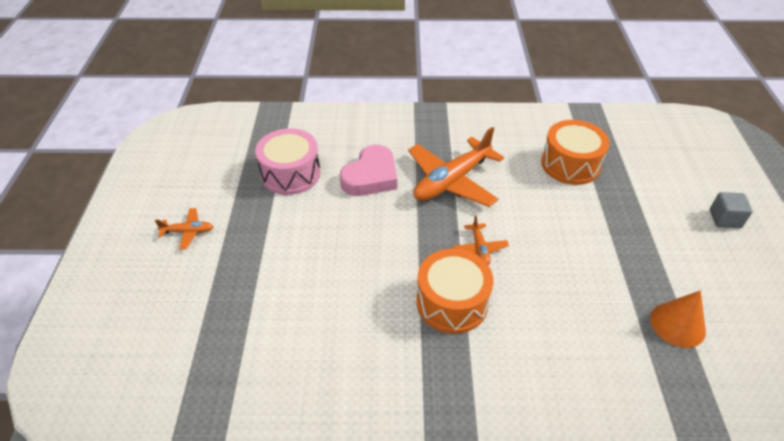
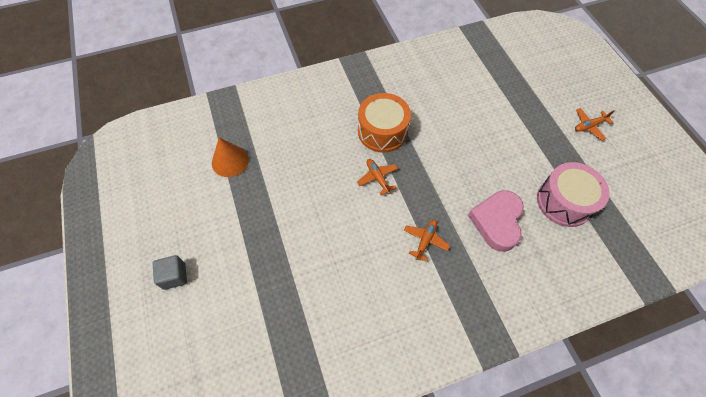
camera: 160 degrees right, 15 degrees up
(452, 181) = (425, 240): orange plane -> orange plane, size x0.46
(570, 164) = (320, 303): orange drum -> none

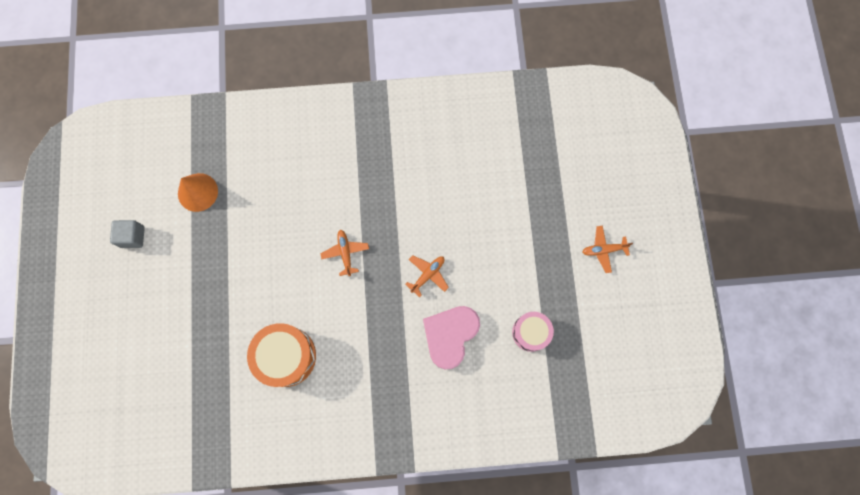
camera: 15 degrees right, 15 degrees up
(174, 276) = (117, 307): grey cube -> grey cube (132, 237)
(382, 131) = (369, 197): orange drum -> orange drum (286, 356)
(425, 240) = (369, 336): orange plane -> orange plane (427, 275)
(564, 202) = (530, 332): pink drum -> pink drum, size x0.63

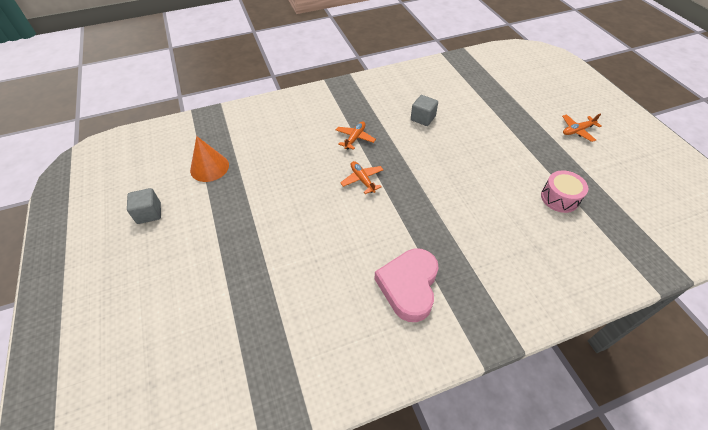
camera: 15 degrees left, 25 degrees down
(286, 356) = (336, 275): orange drum -> none
(427, 275) = (444, 178): orange plane -> orange plane (355, 138)
(442, 182) = (423, 118): none -> grey cube
(450, 335) = (489, 218): pink heart -> pink heart (409, 286)

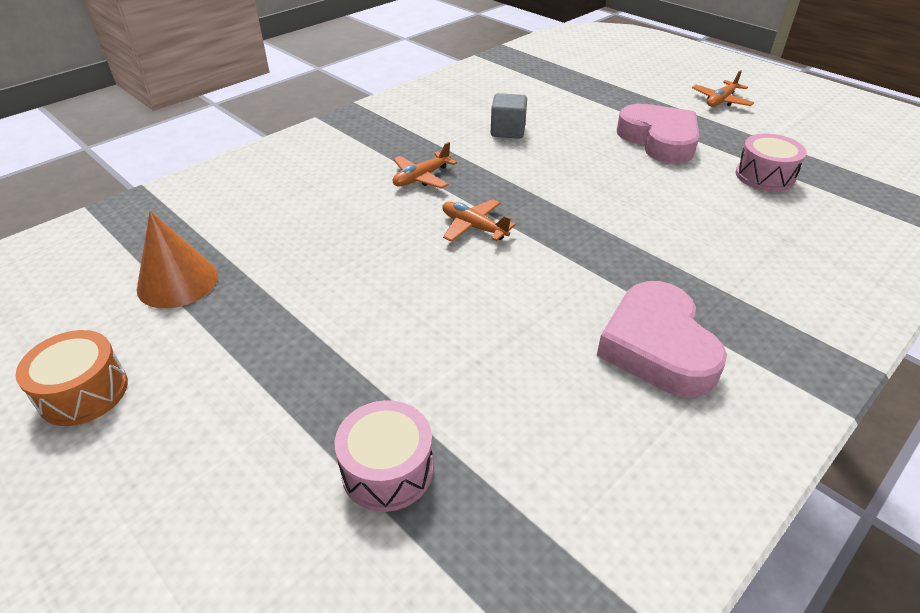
camera: 25 degrees left, 10 degrees down
(149, 213) = (84, 392): grey cube -> orange drum
(245, 299) = (387, 470): none -> pink drum
(355, 138) = (421, 178): orange plane -> orange plane turned 135 degrees counterclockwise
(511, 151) = (659, 140): none -> pink heart

